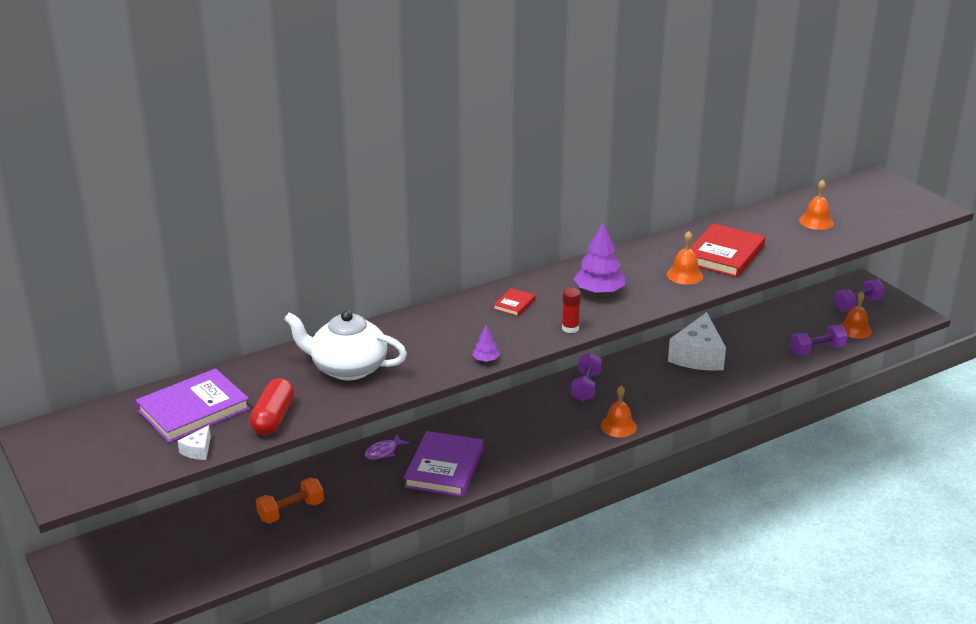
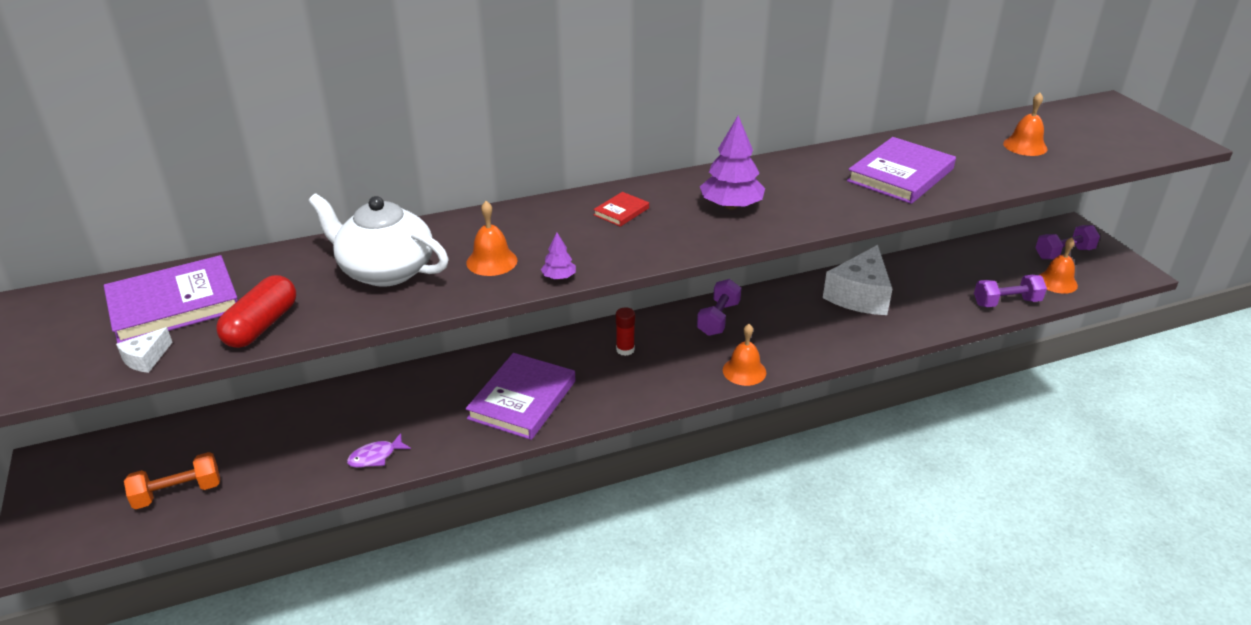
camera: 10 degrees right, 5 degrees up
(291, 511) = (326, 433): orange dumbbell -> orange dumbbell (178, 493)
(383, 451) = (460, 371): purple fish -> purple fish (375, 456)
(570, 328) = (680, 247): red glue stick -> red glue stick (625, 350)
(684, 275) = (844, 195): orange bell -> orange bell (491, 261)
(724, 254) = (900, 175): red book -> purple book

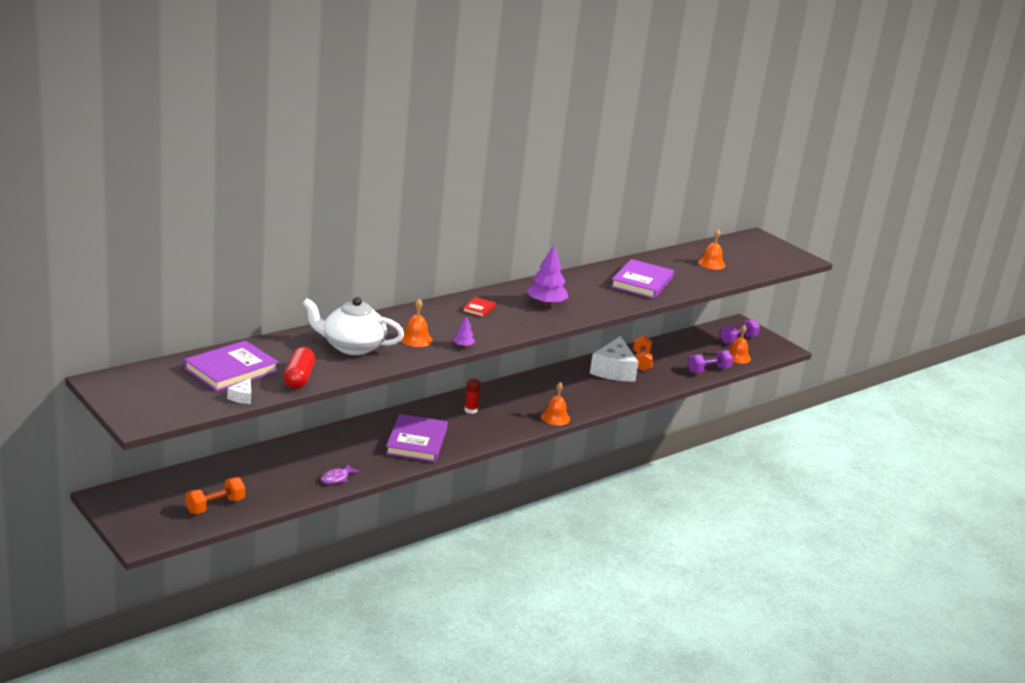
camera: 20 degrees left, 10 degrees down
(718, 319) = (525, 389): purple dumbbell -> none
(906, 282) = (641, 361): none -> orange dumbbell

